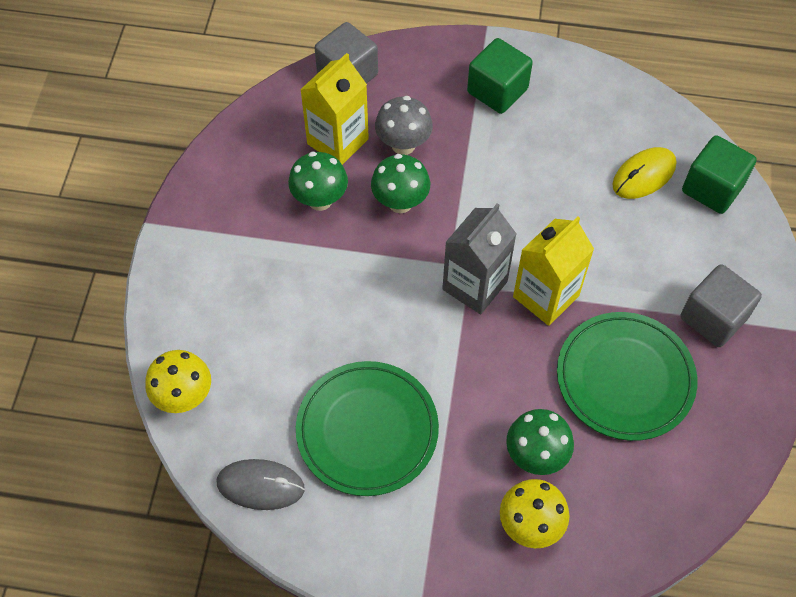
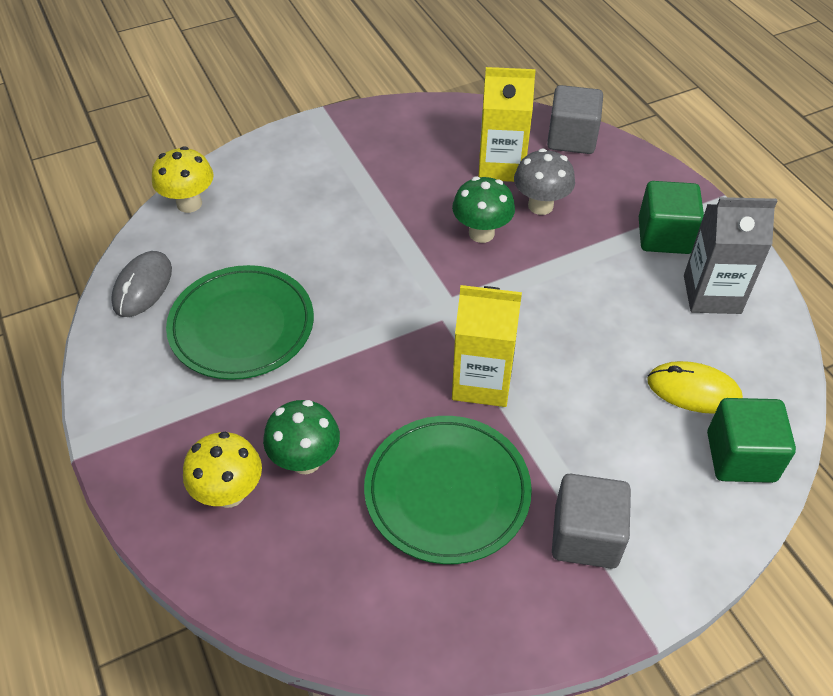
camera: 55 degrees right, 10 degrees down
(260, 485) = (142, 286): grey mouse -> grey mouse turned 45 degrees clockwise
(320, 200) = (435, 185): green mushroom -> none
(474, 285) = (445, 324): grey carton -> grey carton (712, 294)

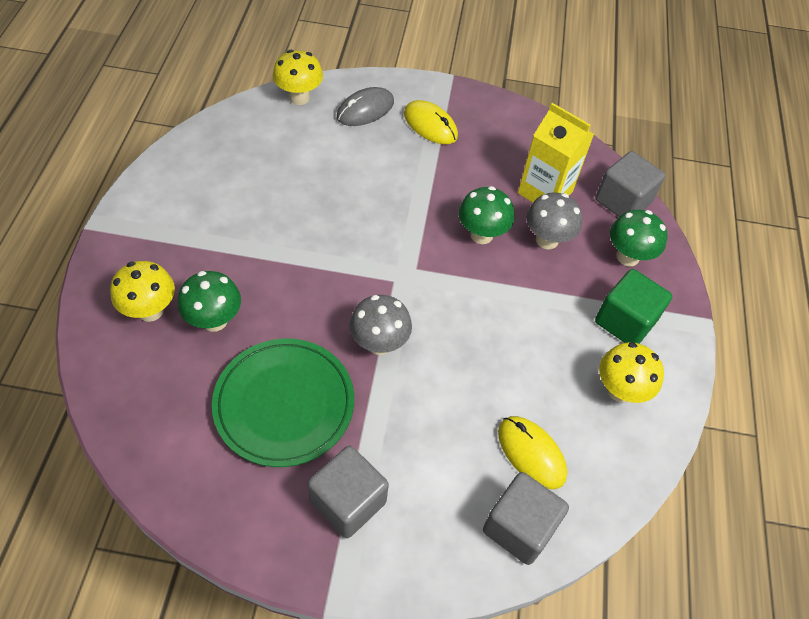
camera: 30 degrees right, 5 degrees up
(142, 286) = (220, 139): grey mouse -> grey mouse (365, 110)
(242, 326) = (257, 203): green plate -> none
(344, 162) = (430, 125): none -> yellow mouse
(482, 382) = (379, 343): yellow carton -> grey mushroom
(618, 182) = (627, 257): none -> green mushroom
(712, 294) = (619, 390): grey carton -> yellow mushroom
(740, 457) = (519, 527): green cube -> grey cube

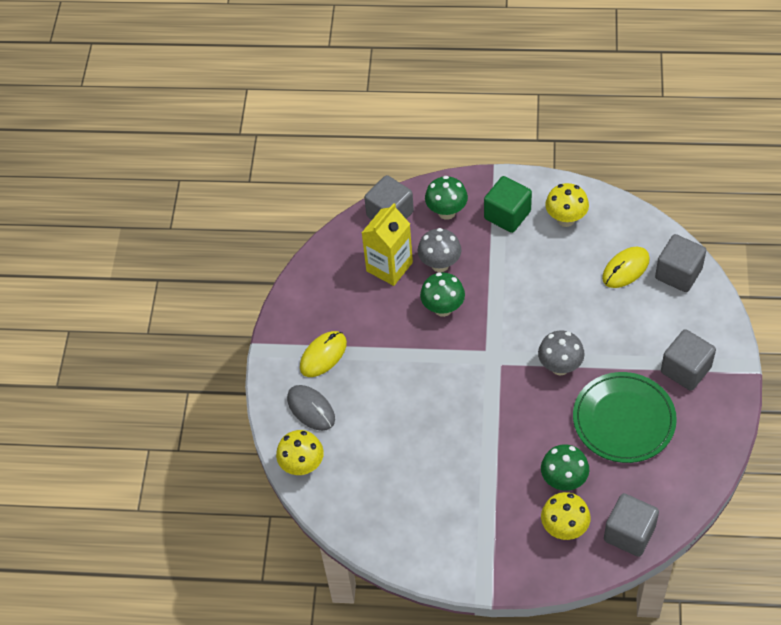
camera: 85 degrees left, 0 degrees up
(119, 379) = (629, 533): none -> grey cube

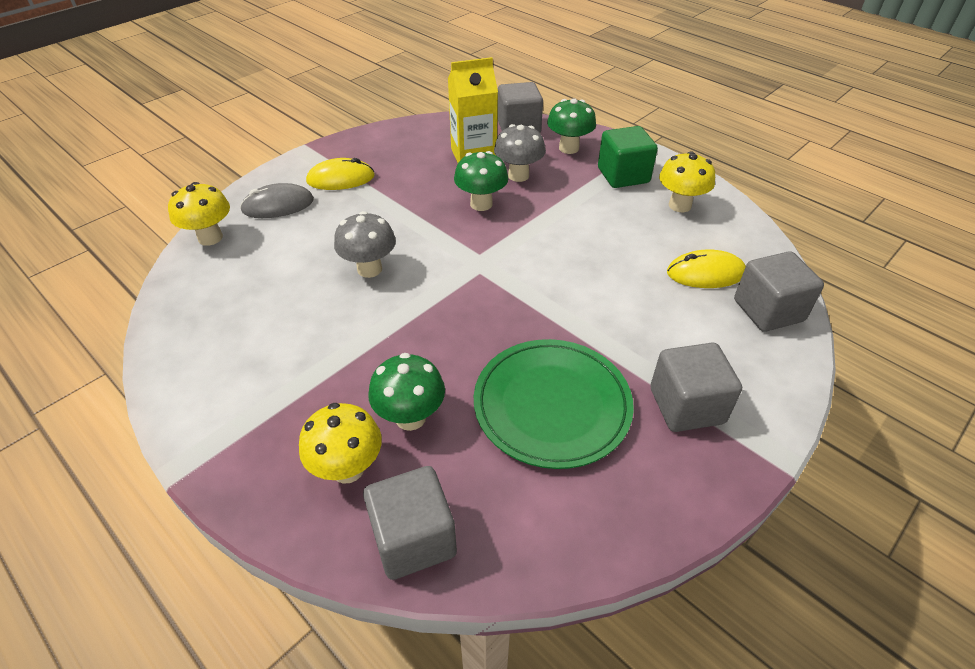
camera: 35 degrees right, 10 degrees down
(311, 409) = (278, 205): grey mouse -> grey mouse turned 75 degrees clockwise
(560, 367) = (537, 311): grey mushroom -> grey mushroom (369, 269)

